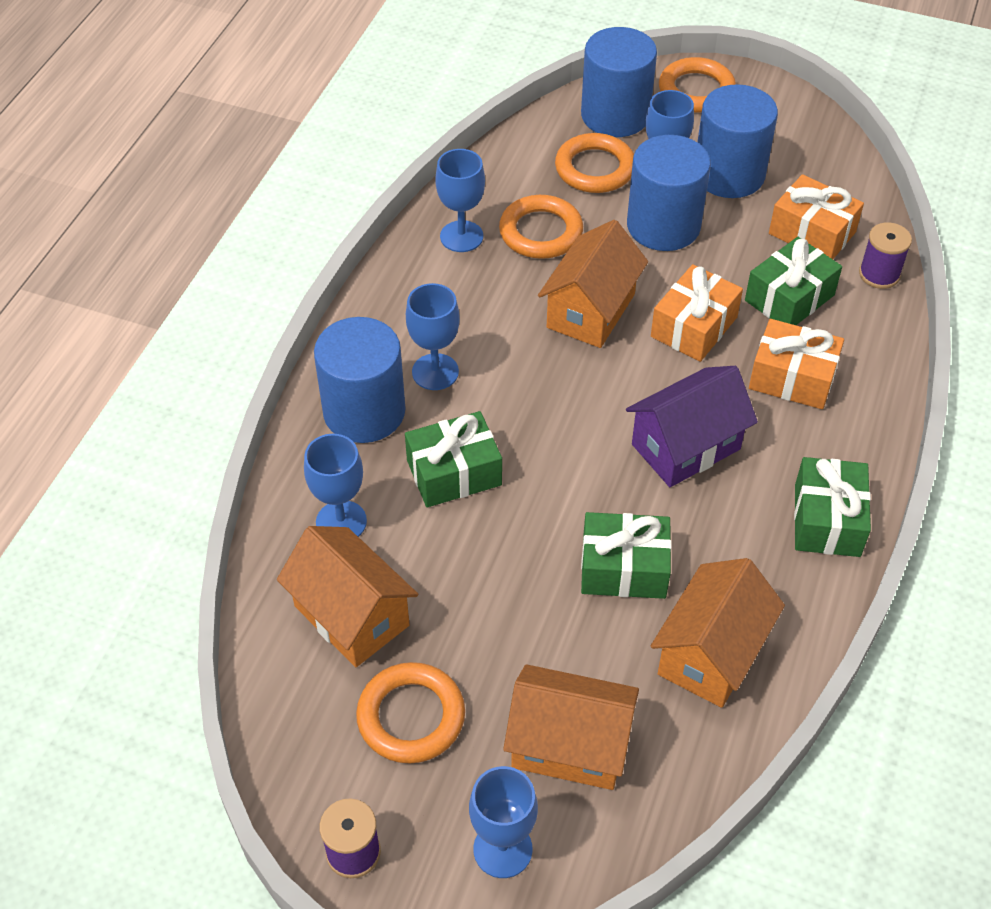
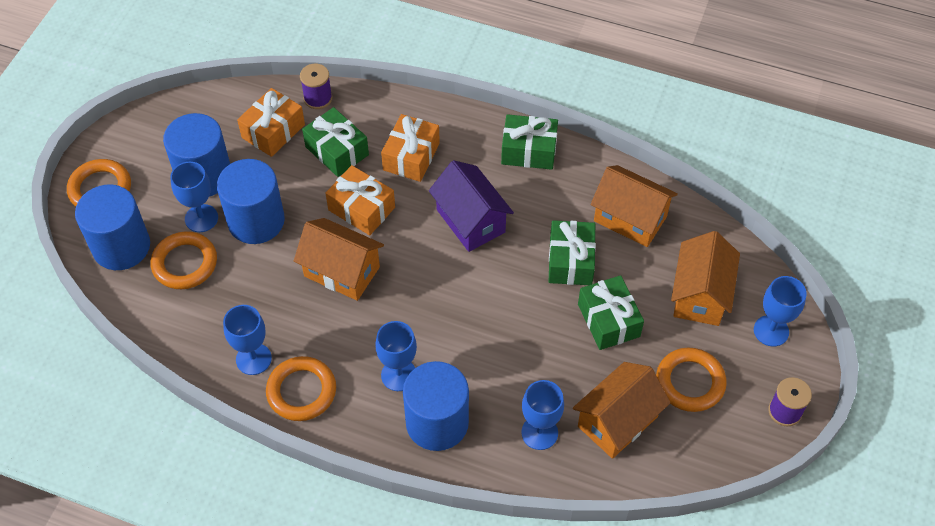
camera: 90 degrees left, 5 degrees up
(454, 473) = (494, 361): green gift -> green gift (608, 320)
(541, 232) = (254, 302): orange ring -> orange ring (301, 391)

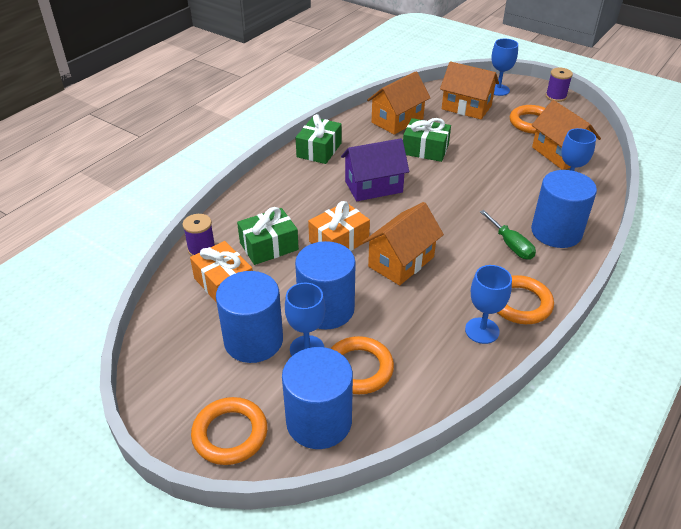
camera: 75 degrees left, 15 degrees down
(399, 375) = (510, 245): blue goblet -> green screwdriver
(411, 156) = (296, 206): orange gift -> none
(608, 320) = (479, 143): green gift -> none

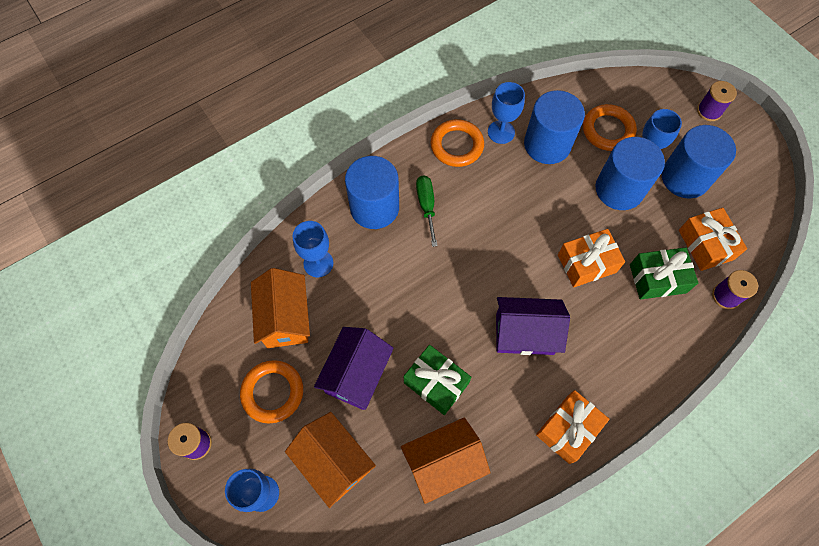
camera: 160 degrees left, 25 degrees up
(230, 434) = (709, 111): orange ring -> purple spool
(319, 150) = (568, 429): green gift -> orange gift
(319, 421) = (646, 102): blue cylinder -> blue cylinder (547, 144)
(401, 262) = (536, 219): orange house -> none
(484, 141) = (356, 375): none -> purple house

